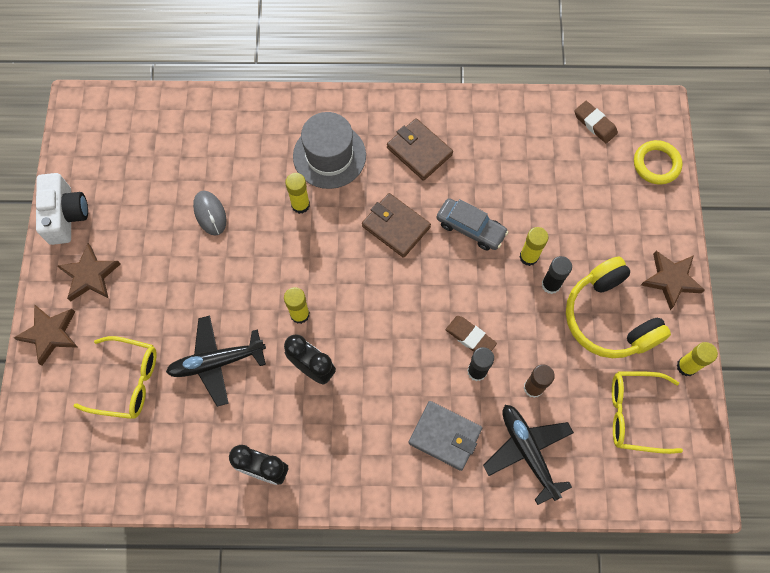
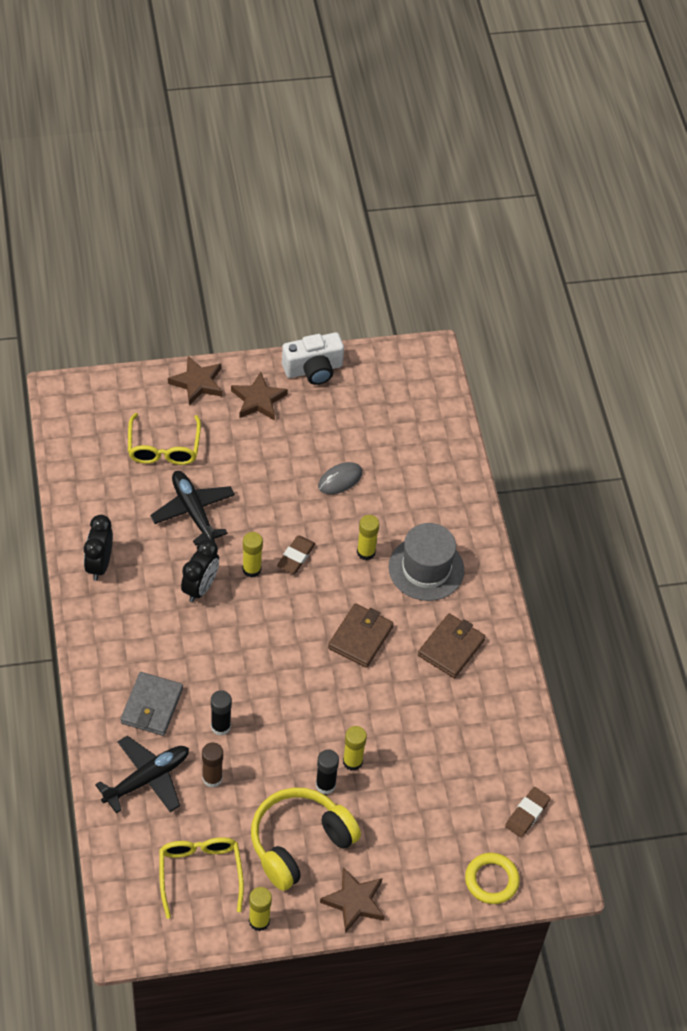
camera: 75 degrees right, 15 degrees down
(470, 228) = (373, 705): grey car -> none
(470, 337) = (254, 717): brown eraser -> brown eraser (296, 557)

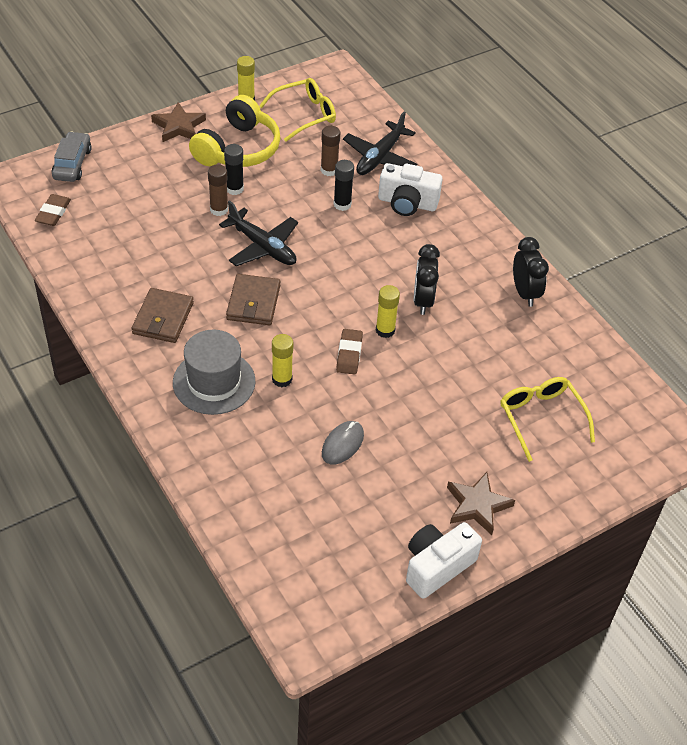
camera: 160 degrees right, 5 degrees down
(152, 706) = (407, 203): grey wallet -> white camera
(193, 511) = (472, 365): black plane -> black plane (263, 247)
(197, 383) = (554, 503): brown star -> none
(200, 873) = (305, 115): yellow glasses -> yellow glasses turned 90 degrees counterclockwise
(352, 761) = (219, 209): yellow glue stick -> brown glue stick
(491, 880) = (72, 164): yellow ring -> grey car

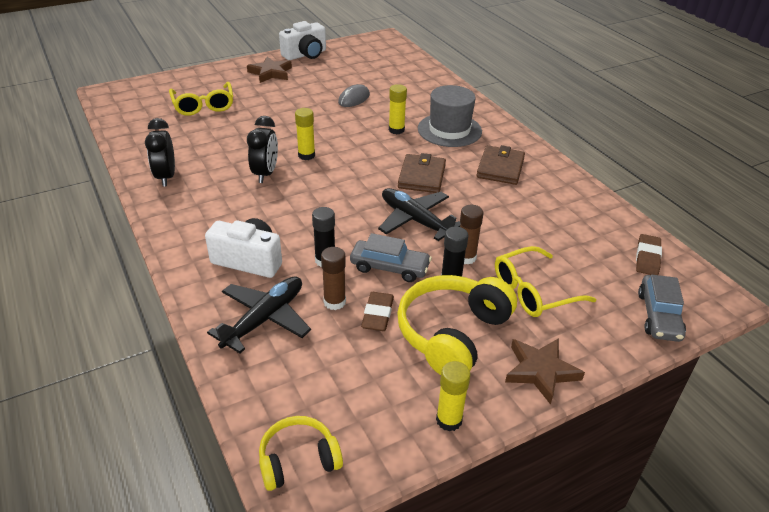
camera: 175 degrees left, 10 degrees down
(286, 199) = (389, 267): none -> grey car
(305, 115) = (358, 390): yellow glasses -> yellow glasses (533, 291)
(337, 81) = (298, 460): none -> yellow headphones
(349, 354) = (340, 142): brown eraser -> brown eraser (377, 314)

